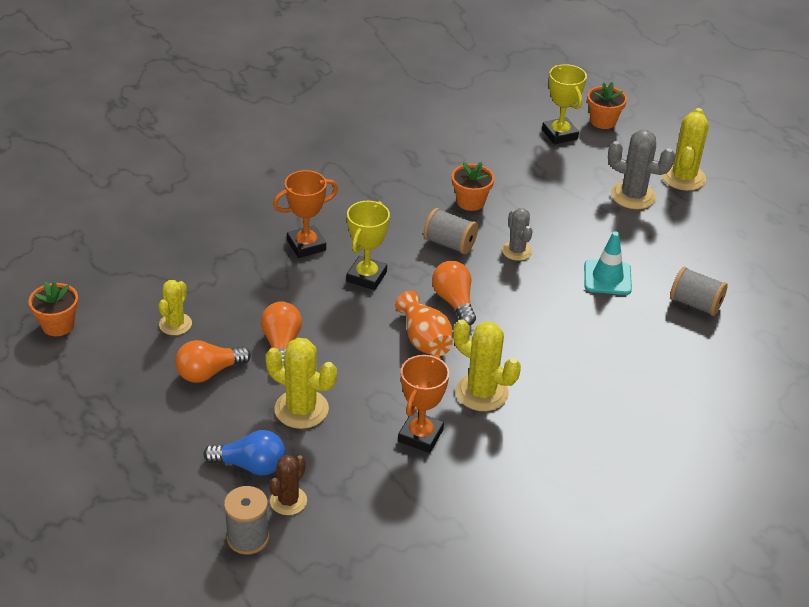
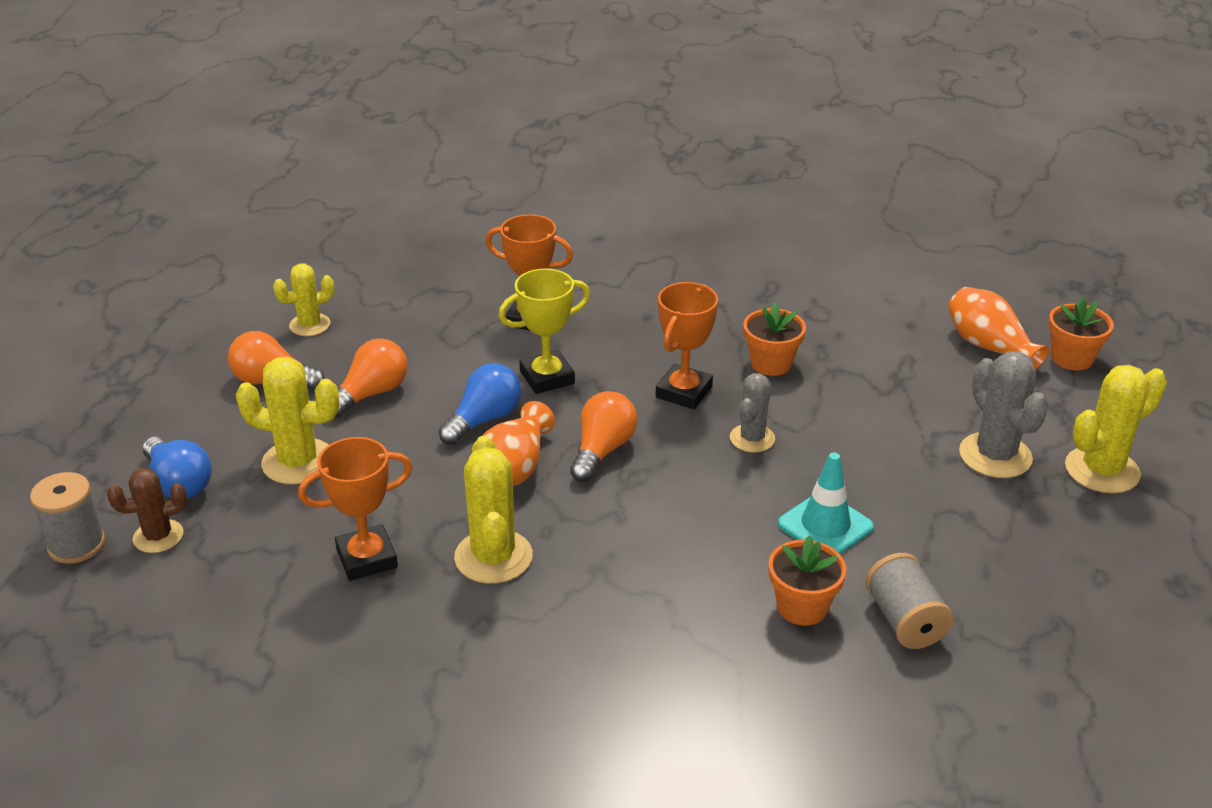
camera: 45 degrees right, 5 degrees down
(58, 325) = (220, 275): orange flower pot -> orange flower pot (802, 607)
(301, 409) = (298, 462): yellow cactus -> yellow cactus turned 60 degrees counterclockwise
(368, 321) = (484, 419): none -> blue light bulb
(449, 244) = (684, 392): grey spool -> orange trophy
(559, 134) = (989, 347): yellow trophy -> orange vase

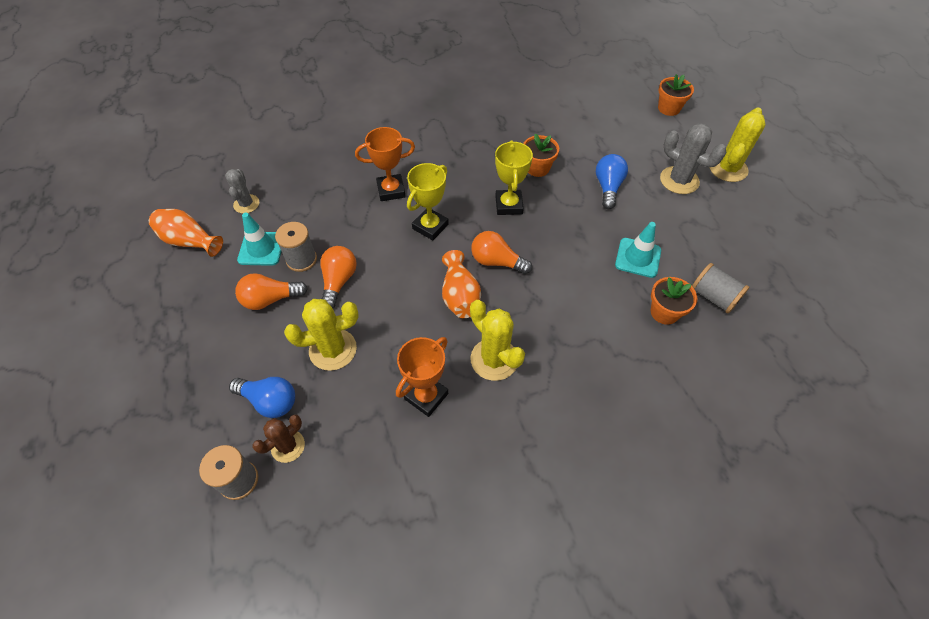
camera: 30 degrees left, 20 degrees up
(310, 325) = (261, 249): yellow cactus -> turquoise traffic cone
(347, 354) = (301, 259): none -> grey spool
(484, 419) = (418, 270): blue light bulb -> blue light bulb (608, 187)
(602, 450) = (496, 261): orange light bulb -> orange light bulb turned 60 degrees counterclockwise
(684, 392) = (509, 205): orange trophy -> yellow trophy
(752, 438) = (564, 220): grey cactus -> grey cactus (246, 204)
(989, 347) = (629, 116): orange vase -> orange vase (189, 241)

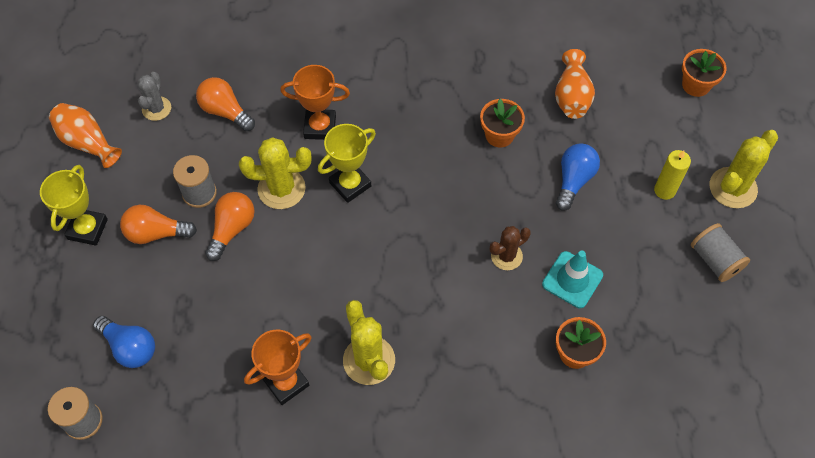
camera: 15 degrees right, 5 degrees up
(261, 249) = (160, 169): turquoise traffic cone -> none
(288, 446) = (136, 399): brown cactus -> brown cactus (506, 256)
(333, 349) = (205, 307): yellow cactus -> yellow cactus (281, 189)
(460, 296) = (356, 278): orange vase -> orange vase (572, 96)
(496, 261) = (410, 246): orange light bulb -> orange light bulb (225, 111)
(509, 205) = (448, 177): yellow trophy -> yellow trophy (87, 229)
(679, 180) = (664, 190): grey cactus -> yellow candle
(713, 297) = (639, 349): grey spool -> grey spool (715, 260)

